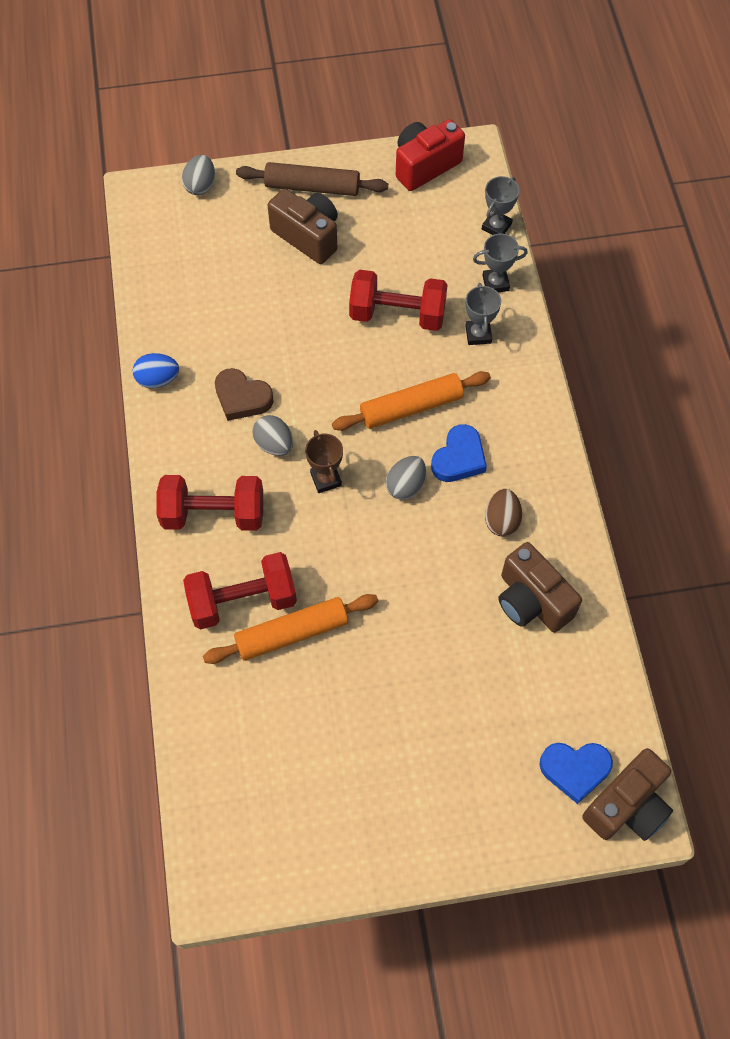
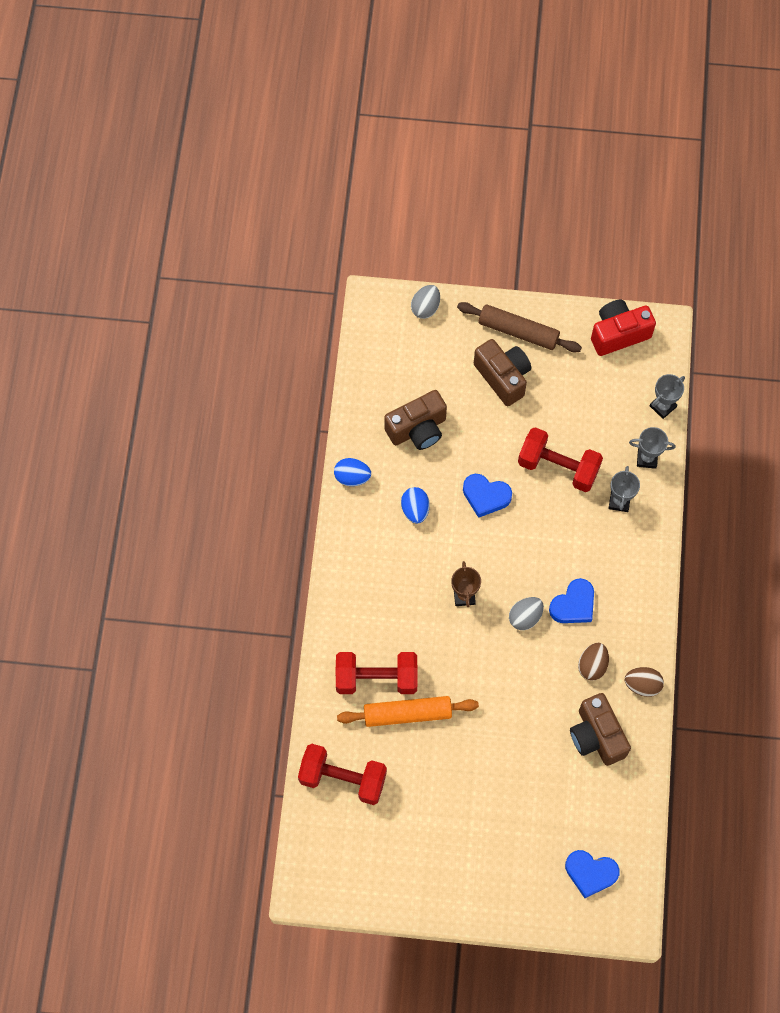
camera: 15 degrees right, 5 degrees up
(213, 514) = (370, 603): red dumbbell -> red dumbbell (343, 778)
(242, 398) = (415, 510): brown heart -> blue egg
(274, 444) = (431, 556): grey egg -> none
(322, 364) = (486, 496): none -> blue heart
(411, 407) = (547, 552): orange rolling pin -> none
(568, 528) = (642, 685): none -> brown egg
(627, 806) = (621, 910): brown camera -> brown camera (417, 429)

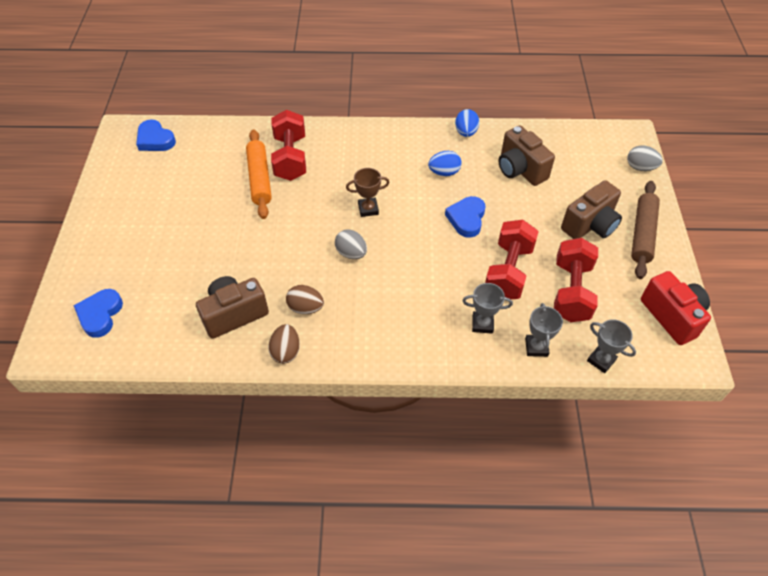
camera: 85 degrees right, 15 degrees down
(343, 778) = (207, 144): red dumbbell -> red dumbbell (571, 291)
(573, 605) = (367, 290): blue heart -> blue heart (155, 140)

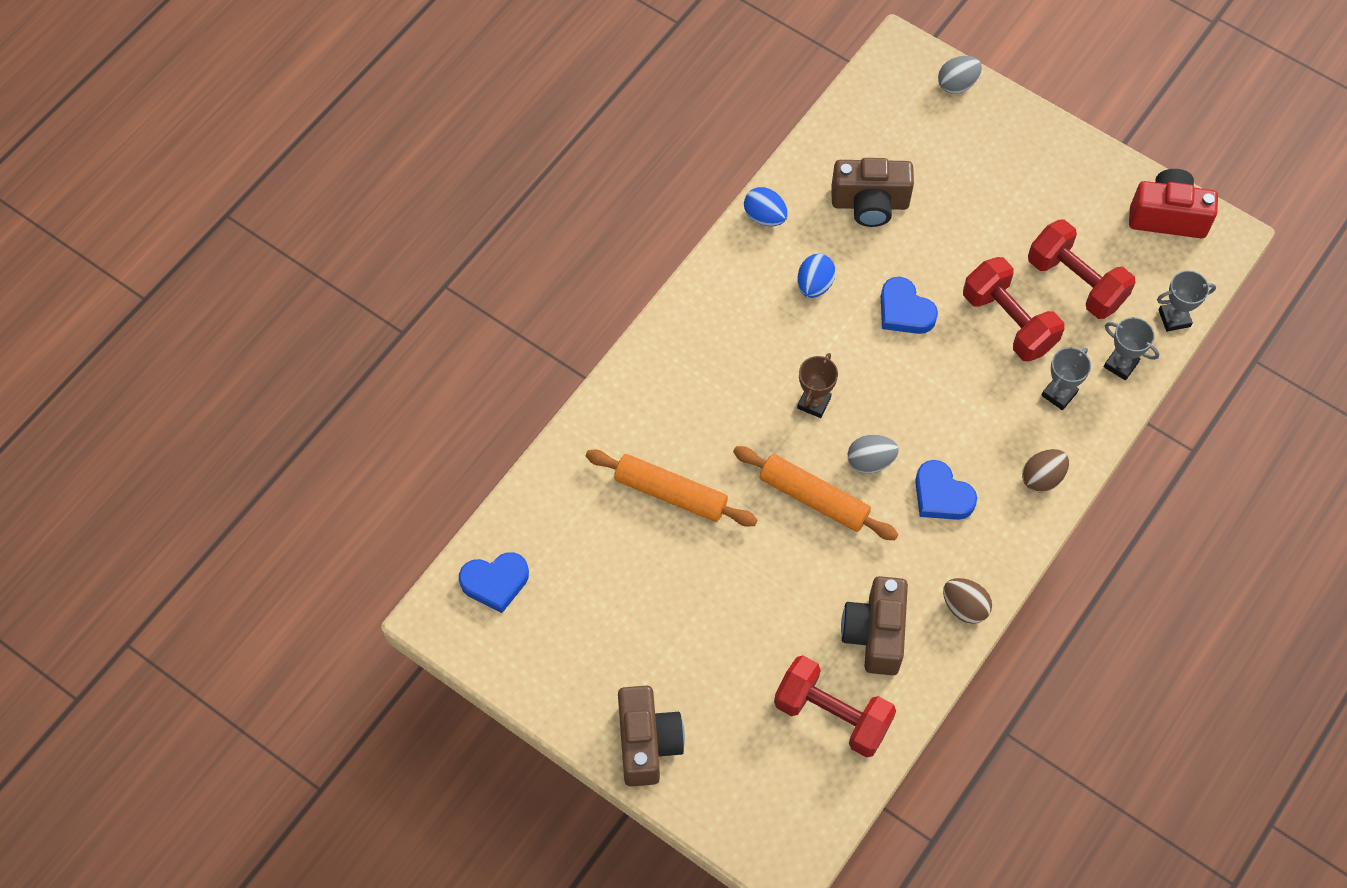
camera: 55 degrees left, 10 degrees up
(100, 315) = (774, 781): blue heart -> blue heart (941, 495)
(290, 158) = (659, 438): red dumbbell -> red dumbbell (832, 715)
(305, 240) = (814, 498): none -> orange rolling pin
(305, 308) = (917, 554): brown egg -> brown egg (1042, 478)
(590, 225) = (1002, 197): brown camera -> brown camera (647, 743)
(642, 234) = (1049, 158): brown rolling pin -> none

